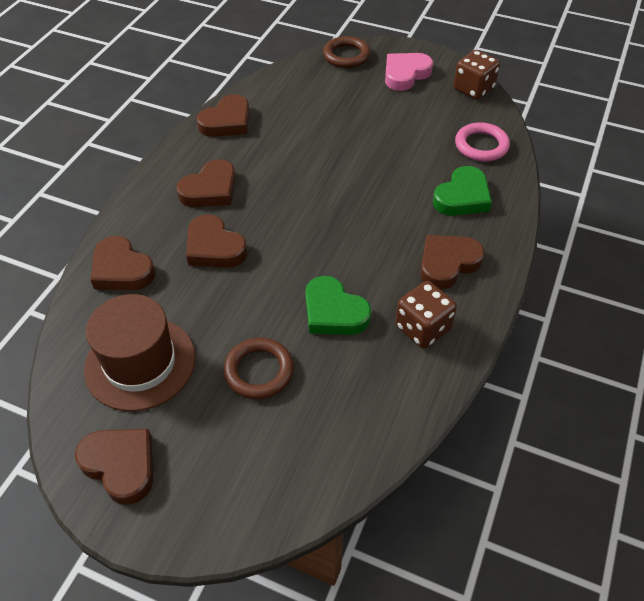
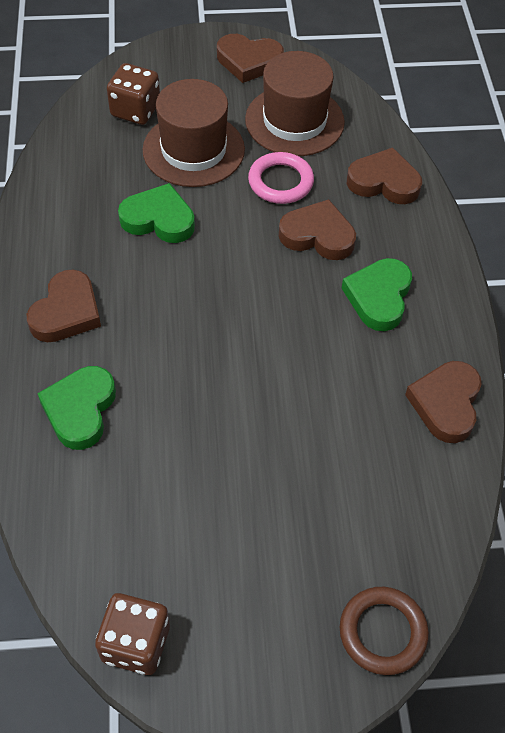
camera: 150 degrees right, 5 degrees up
(210, 189) = (378, 297): brown heart -> green heart
(259, 371) = (193, 150): brown ring -> brown hat
(405, 74) = (261, 629): pink heart -> none
(422, 328) = (66, 236): brown dice -> brown dice (135, 110)
(481, 146) = (83, 513): pink ring -> pink ring (280, 182)

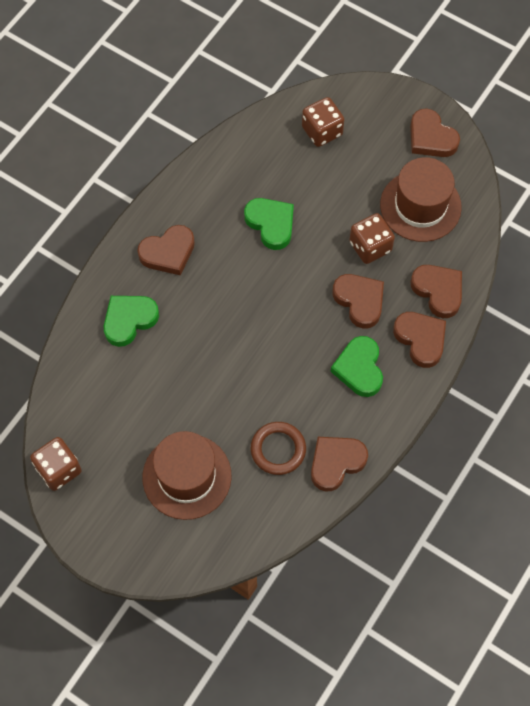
camera: 40 degrees right, 10 degrees up
(193, 150) = (334, 186): brown hat -> brown hat (187, 476)
(280, 182) = (370, 247): pink ring -> brown dice
(378, 297) = (359, 368): green heart -> green heart turned 60 degrees counterclockwise
(382, 632) = (183, 557): brown ring -> brown ring (278, 449)
(410, 233) = (420, 339): none -> brown heart

